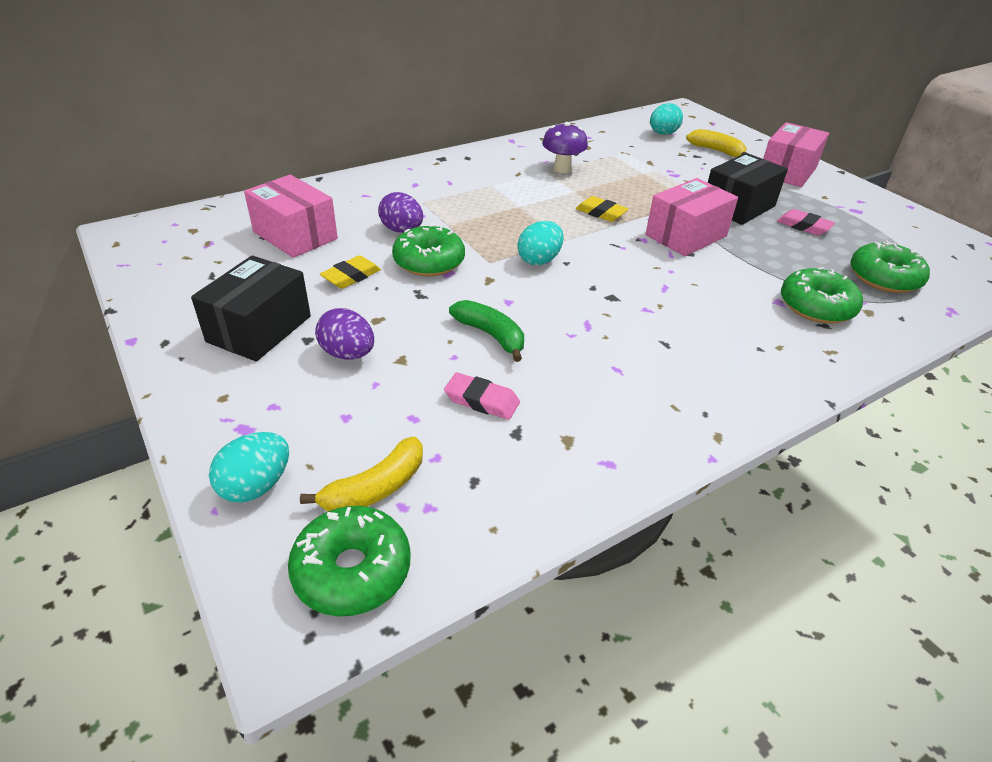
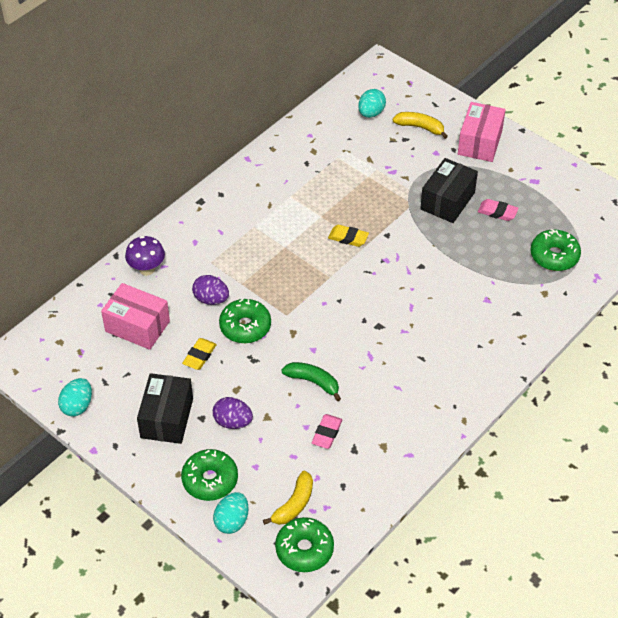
camera: 15 degrees left, 10 degrees up
(481, 401) = (327, 433): pink eraser -> pink eraser turned 75 degrees counterclockwise
(539, 260) = (320, 303): turquoise egg -> turquoise egg (77, 406)
(562, 169) = (302, 189): purple mushroom -> purple mushroom (147, 269)
(686, 235) = (415, 247): pink box -> none
(816, 306) = (511, 297): green donut -> green donut (210, 480)

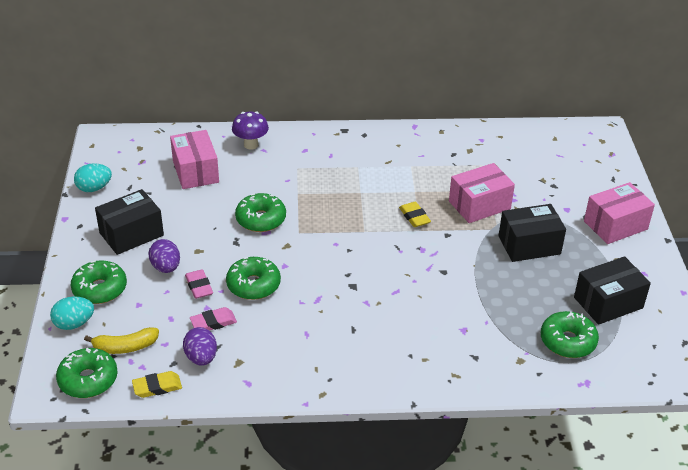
camera: 45 degrees right, 10 degrees down
(199, 356) = (206, 215): yellow eraser -> yellow eraser (157, 387)
(211, 299) = (264, 188): purple egg -> purple egg (201, 358)
(313, 382) = (253, 285): green banana -> green donut
(371, 113) = (550, 154): turquoise egg -> none
(378, 193) = (479, 205): none -> pink box
(420, 127) = (578, 186): yellow banana -> none
(497, 212) = (561, 279): pink eraser -> pink eraser (199, 286)
(543, 207) = (608, 302): none -> black box

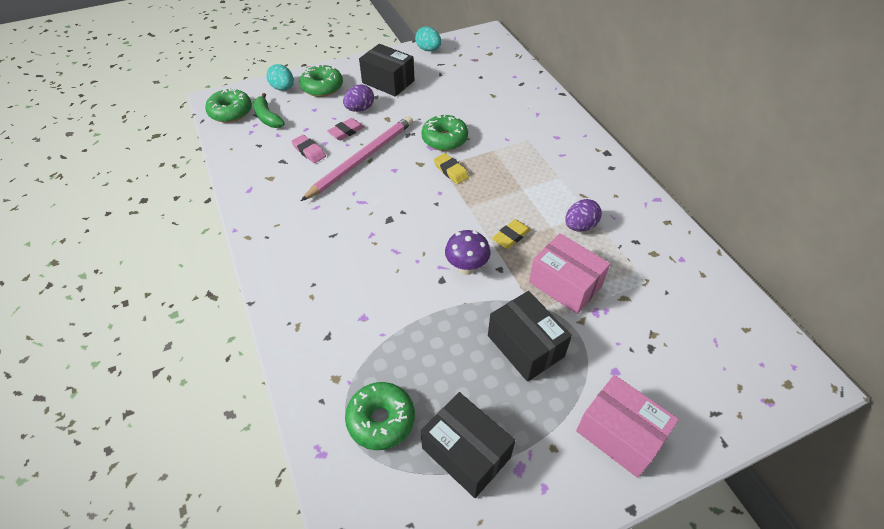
camera: 70 degrees right, 10 degrees up
(125, 347) = (267, 117): yellow banana -> green banana
(157, 387) = (232, 145): yellow eraser -> yellow eraser (451, 171)
(195, 171) = (481, 88): pink box -> none
(201, 358) = (268, 157): purple egg -> purple egg (580, 226)
(251, 145) = (538, 105): purple mushroom -> purple mushroom (466, 267)
(253, 285) = (361, 159): green donut -> pink pencil

